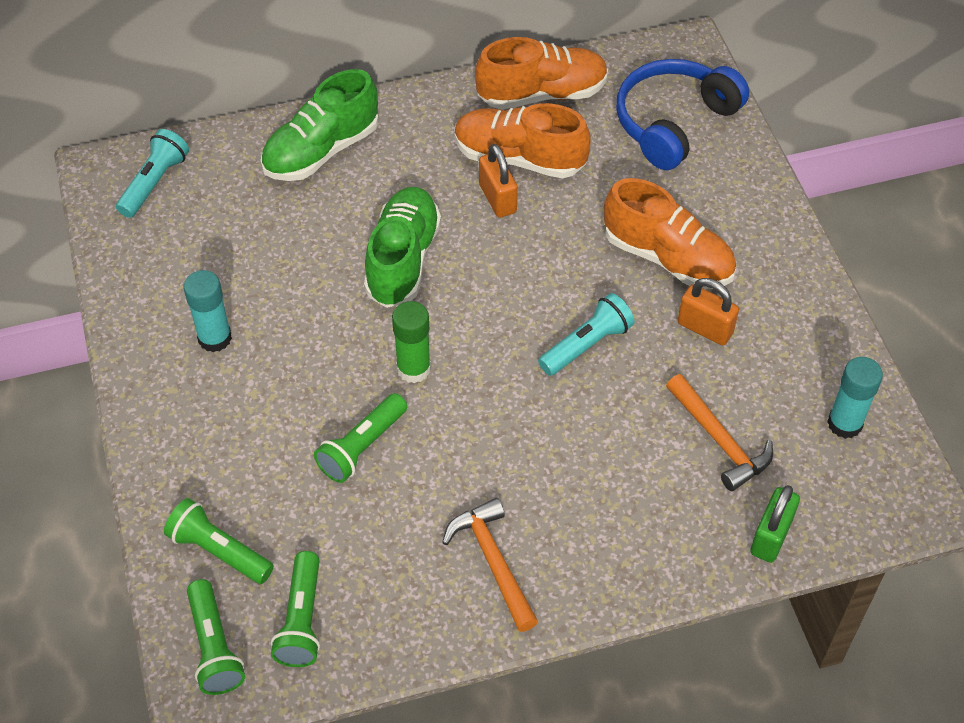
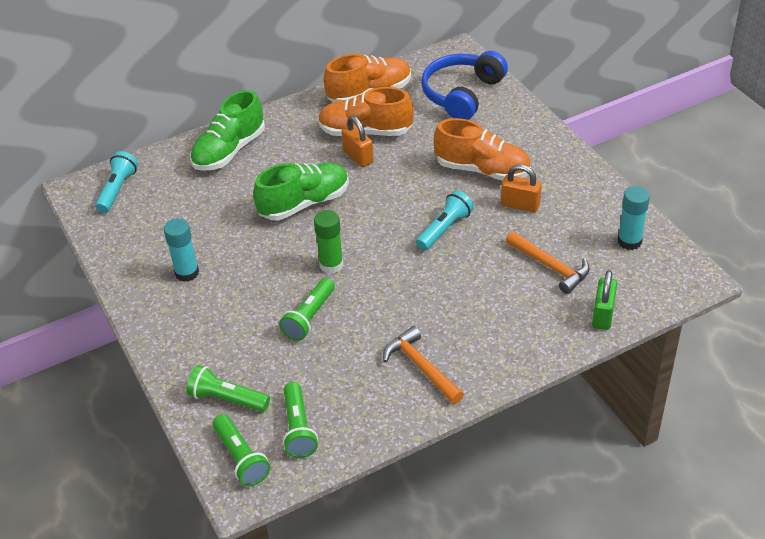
camera: 10 degrees left, 10 degrees down
(403, 260) = (304, 203): green shoe -> green shoe turned 60 degrees clockwise

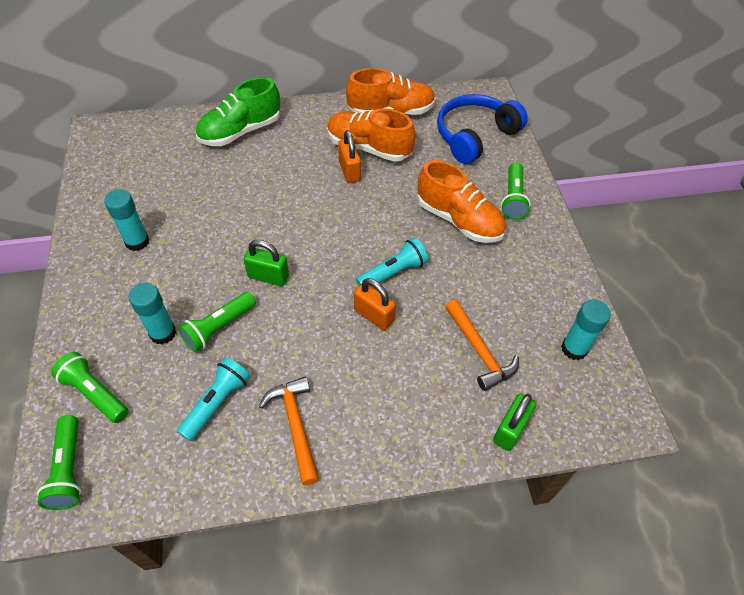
camera: 15 degrees right, 10 degrees up
(118, 190) = (128, 140): turquoise flashlight -> turquoise flashlight (217, 403)
(260, 336) = (163, 333): none -> turquoise glue stick
(298, 429) = (140, 455): green flashlight -> green flashlight (513, 198)
(304, 203) = (277, 203): green shoe -> none
(331, 265) = (268, 276): green glue stick -> green padlock
(520, 205) = (479, 270): orange padlock -> orange padlock (374, 315)

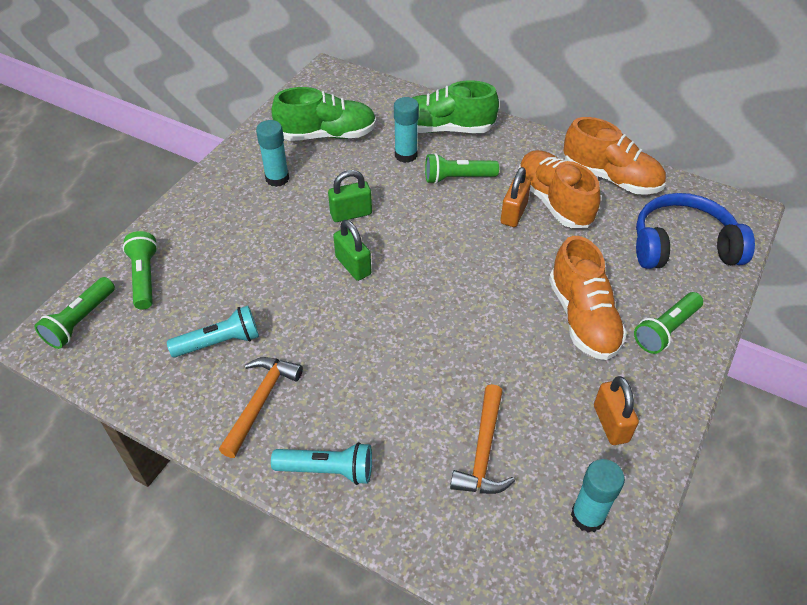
camera: 40 degrees right, 5 degrees down
(147, 183) = (327, 135): none -> green shoe
(163, 333) = (231, 262): turquoise glue stick -> turquoise glue stick (406, 155)
(219, 327) = (275, 283): green flashlight -> green flashlight (457, 178)
(374, 315) = (413, 355): orange padlock -> orange padlock (611, 423)
(393, 273) = (467, 328): turquoise flashlight -> turquoise flashlight (327, 470)
(510, 429) = (443, 542): green padlock -> green padlock (351, 214)

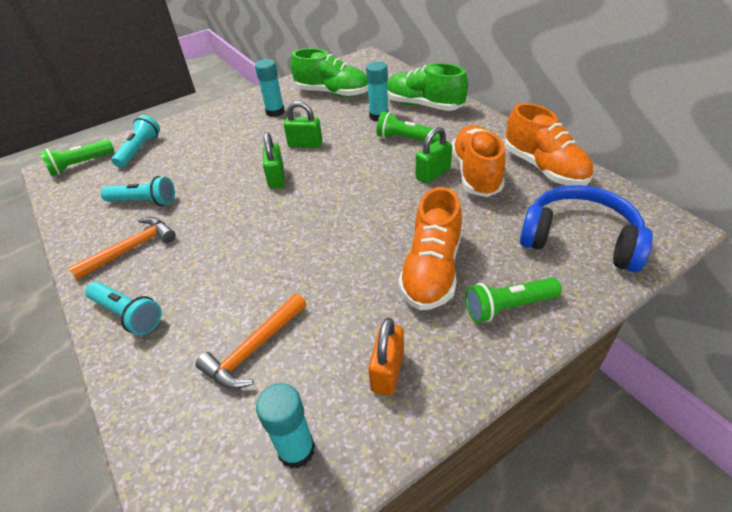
camera: 30 degrees right, 5 degrees down
(145, 277) = (140, 150): green flashlight -> turquoise flashlight
(513, 213) = (433, 174): orange padlock -> green padlock

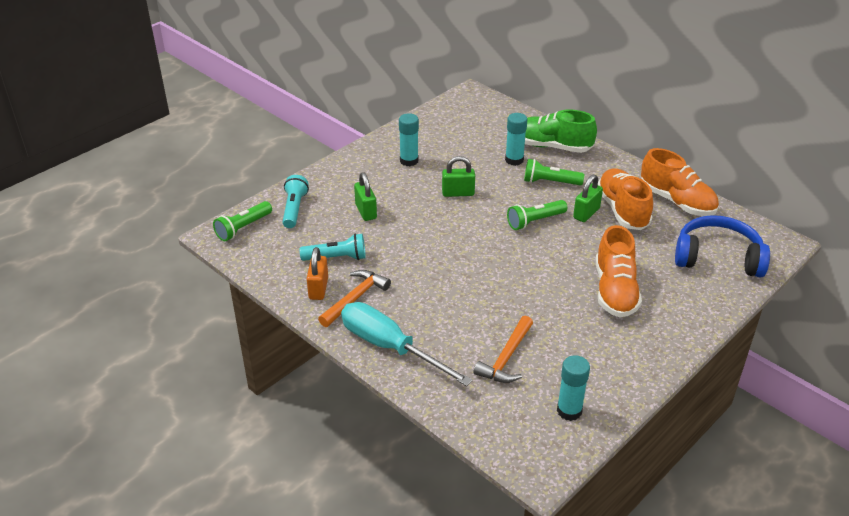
camera: 15 degrees left, 5 degrees down
(128, 314) = (390, 347): turquoise flashlight -> turquoise screwdriver
(276, 178) = (448, 227): green padlock -> green padlock (366, 211)
(332, 93) = (456, 137): green shoe -> none
(387, 371) = (609, 360): orange padlock -> orange padlock (318, 288)
(508, 306) = (679, 310): green flashlight -> green flashlight (535, 221)

